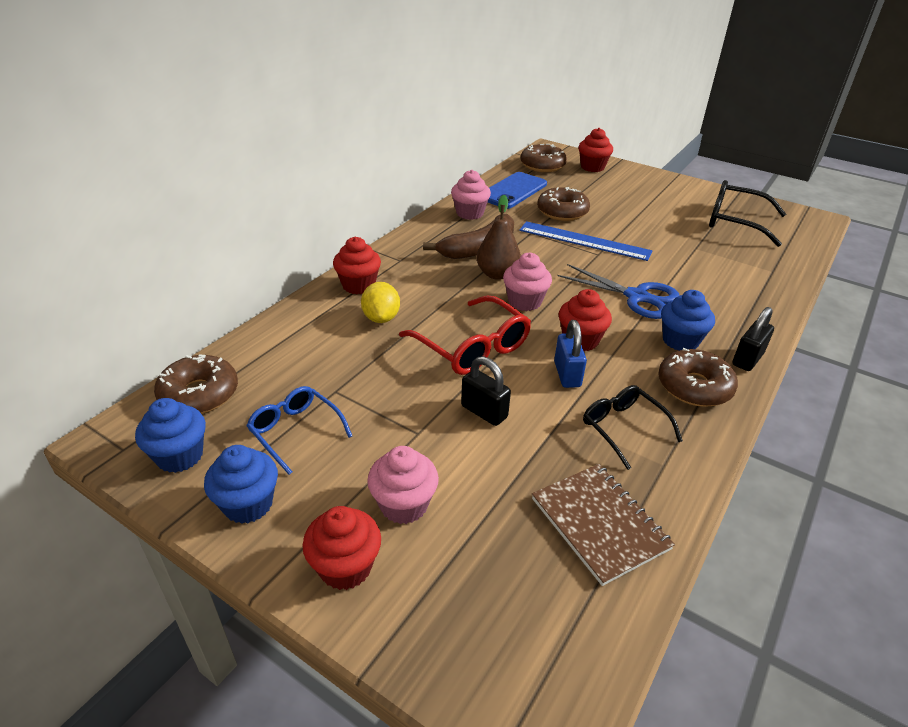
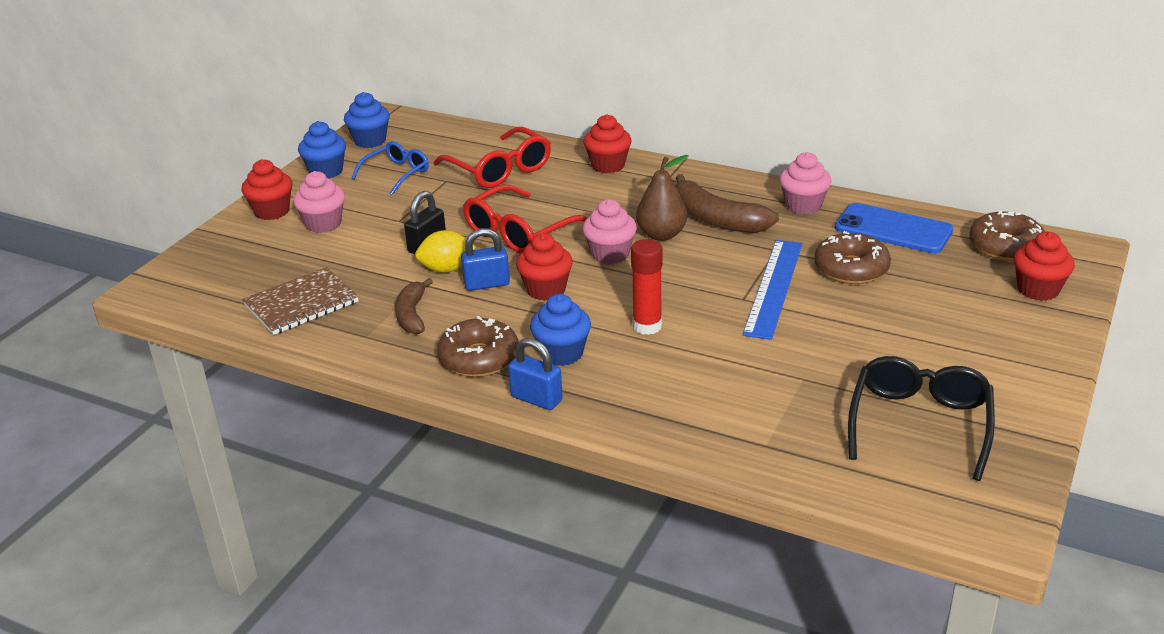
camera: 85 degrees right, 5 degrees down
(199, 394) = (434, 132): brown donut -> none
(331, 350) = (500, 170): none -> red glasses
(381, 318) = (555, 184): yellow lemon -> yellow lemon (446, 269)
(623, 428) = (412, 315): black glasses -> brown banana
(637, 297) = (647, 326): blue scissors -> red glue stick
(747, 359) = (536, 399): black padlock -> blue padlock

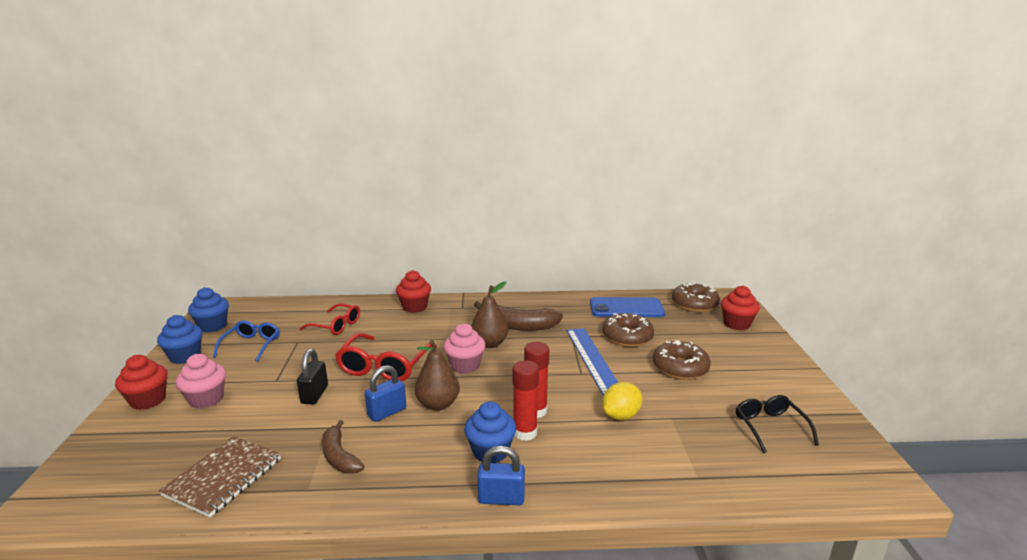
camera: 30 degrees left, 10 degrees down
(446, 269) = (344, 409): yellow lemon -> yellow lemon (621, 415)
(479, 358) = (426, 477): brown donut -> brown donut (680, 368)
(500, 170) = (336, 325): red glasses -> red glasses, size x0.65
(546, 290) = (438, 404): red cupcake -> brown pear
(615, 345) = (525, 432): none -> red glue stick
(803, 206) = (562, 306): pink cupcake -> none
(919, 424) = (769, 427): black glasses -> black glasses, size x0.65

